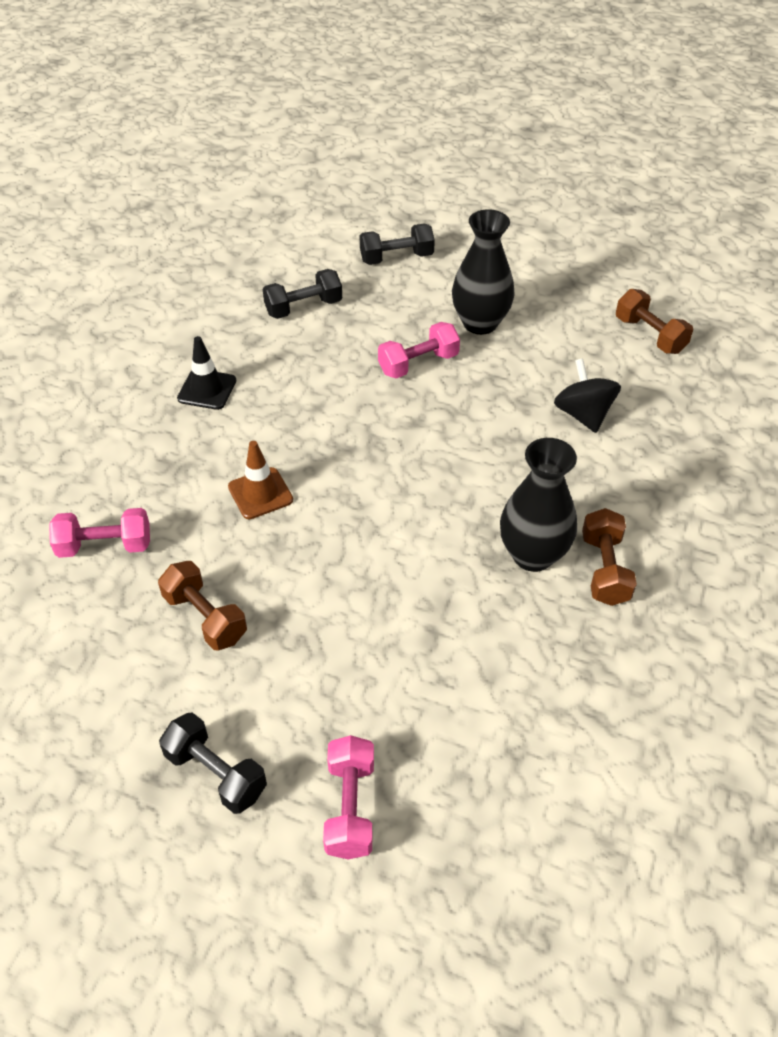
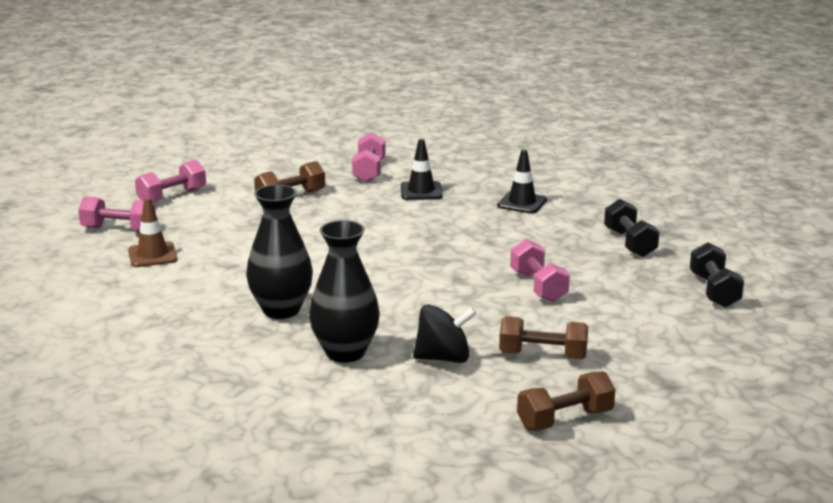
camera: 100 degrees right, 25 degrees down
(177, 482) = (421, 191): none -> black traffic cone
(216, 773) = (172, 196): black dumbbell -> pink dumbbell
(260, 493) = (397, 216): brown traffic cone -> brown traffic cone (152, 255)
(480, 323) = (597, 322): black vase -> black vase (345, 352)
(604, 569) = (248, 338): brown dumbbell -> brown dumbbell (543, 355)

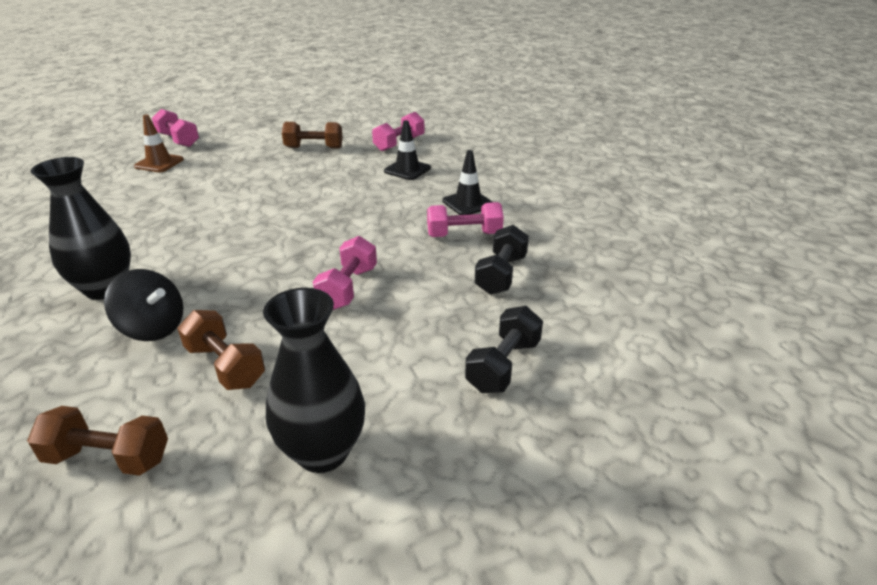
camera: 35 degrees right, 10 degrees up
(172, 196) = (248, 127): pink dumbbell -> pink dumbbell (464, 235)
(281, 310) = (142, 232): black vase -> black vase (323, 451)

